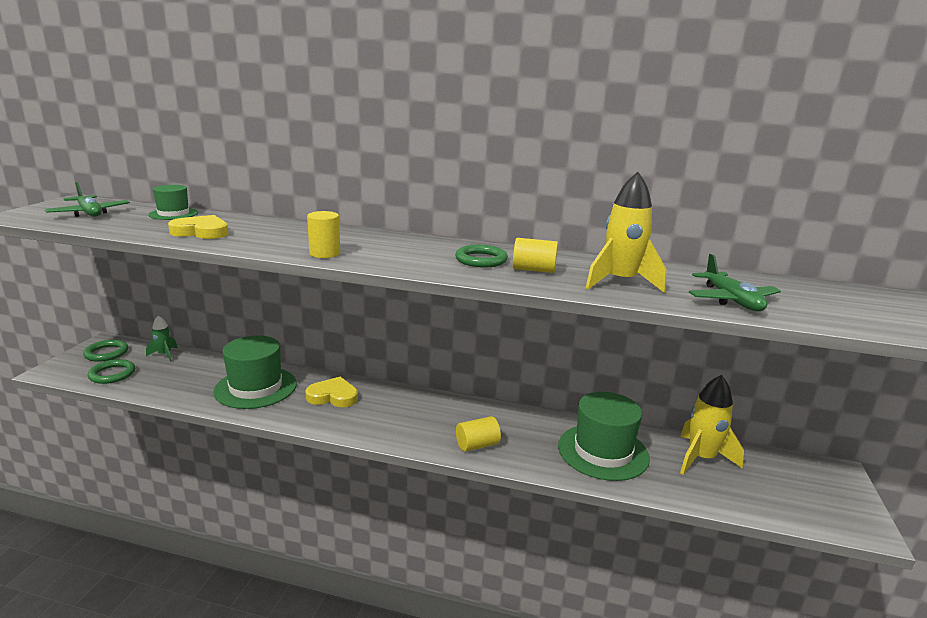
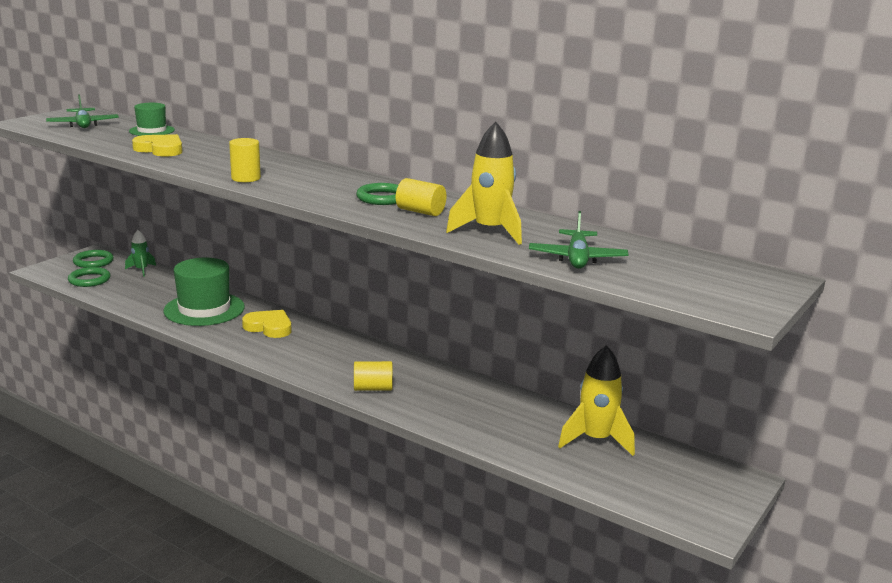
camera: 20 degrees right, 0 degrees up
(603, 451) = (495, 415): green hat -> none

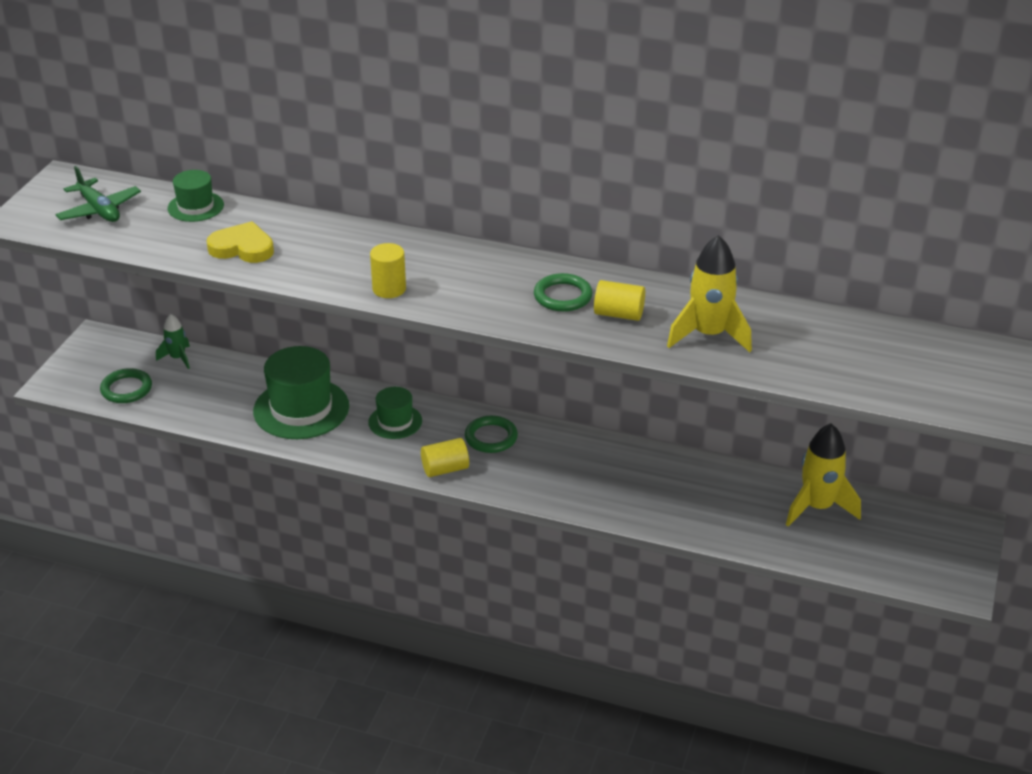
camera: 15 degrees left, 15 degrees up
(93, 262) = (106, 356): green ring -> green ring (491, 437)
(269, 327) = (395, 421): yellow heart -> green hat
(373, 388) = (563, 488): yellow cylinder -> yellow cylinder (445, 469)
(577, 258) = (816, 364): green plane -> none

